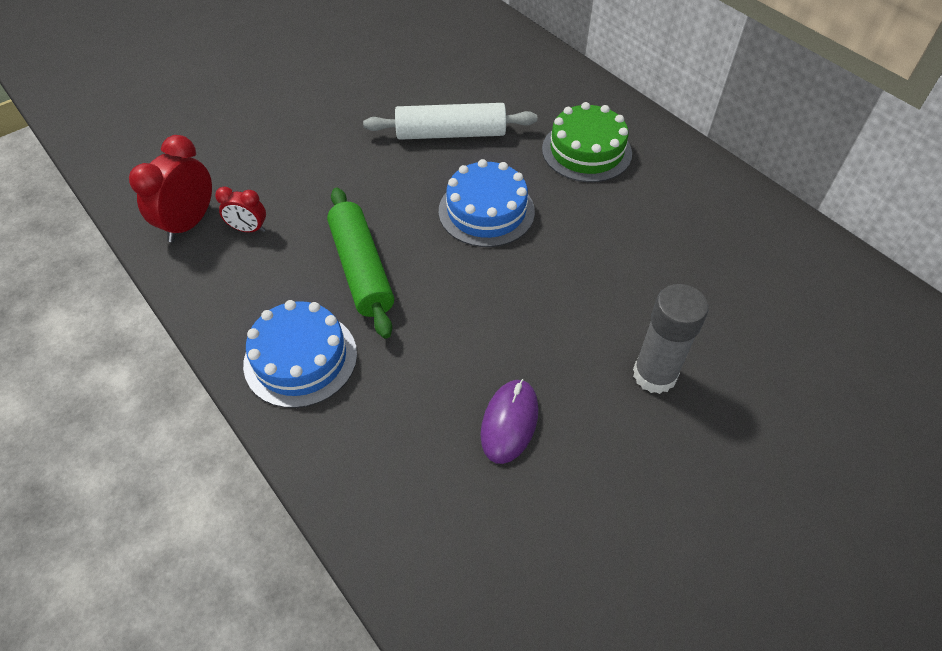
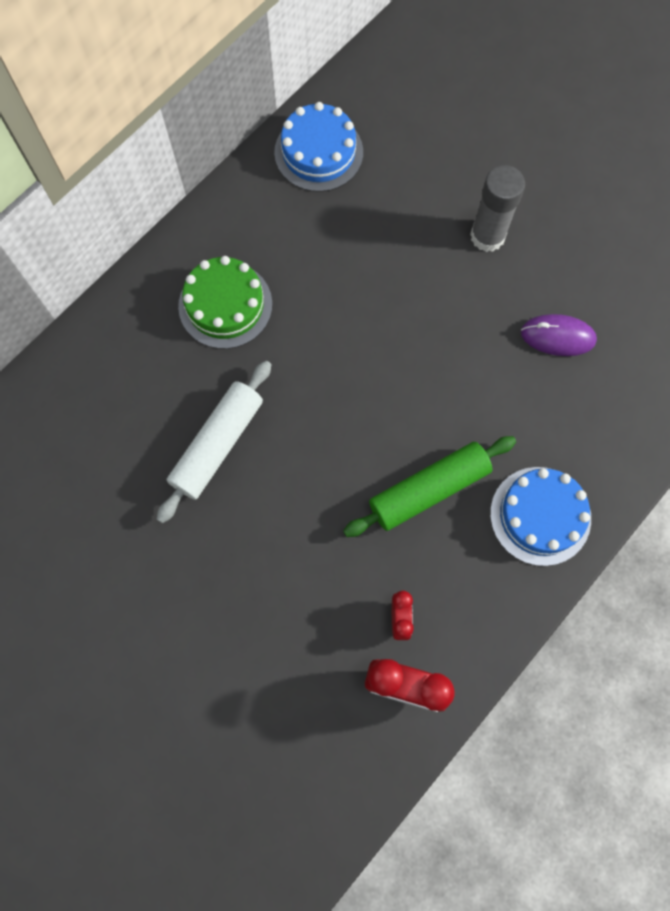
camera: 100 degrees left, 20 degrees up
(450, 133) = (217, 444): white rolling pin -> white rolling pin turned 45 degrees clockwise
(486, 211) = (330, 389): blue cake -> blue cake (318, 152)

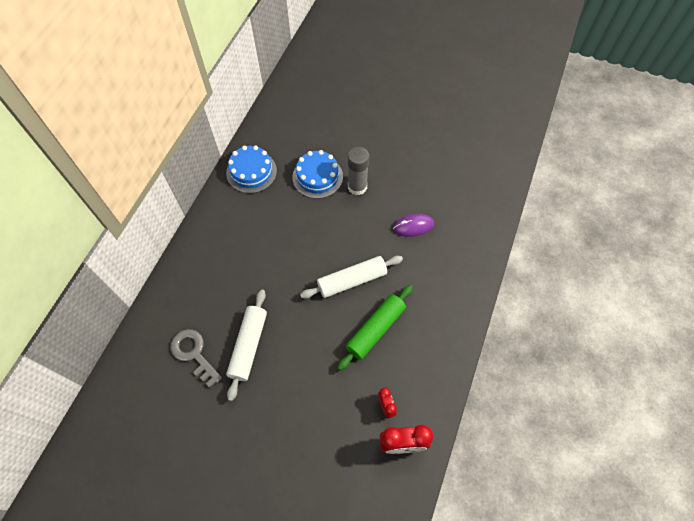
camera: 20 degrees left, 10 degrees down
(129, 428) = (194, 354): none -> grey key
(225, 305) = (227, 267): green cake -> none
(420, 395) = (352, 280): none -> white rolling pin
(540, 515) = (440, 322): blue cake -> blue cake (317, 177)

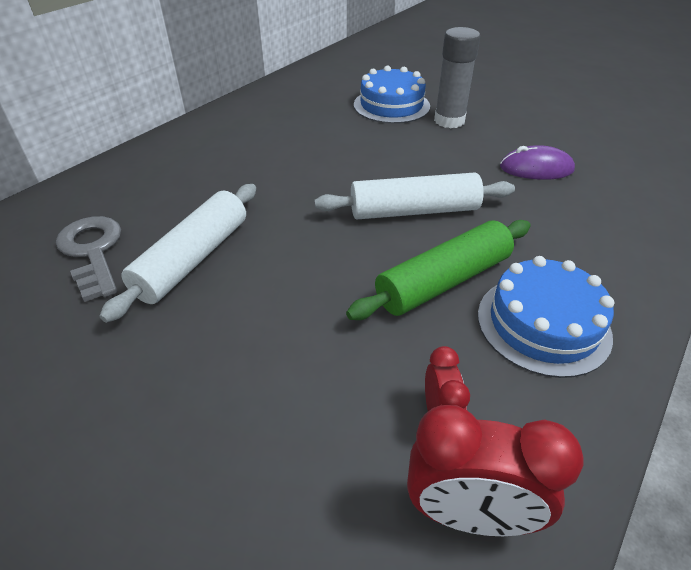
camera: 15 degrees right, 20 degrees down
(251, 172) = (299, 90): blue cake -> blue cake (543, 324)

